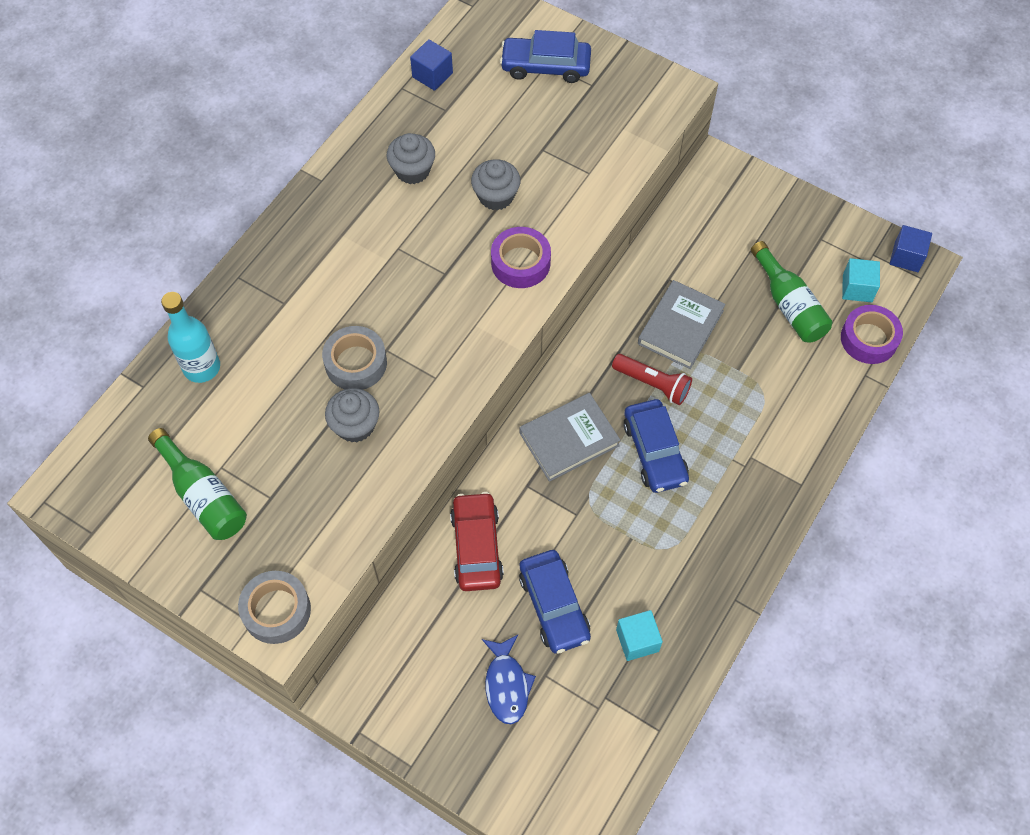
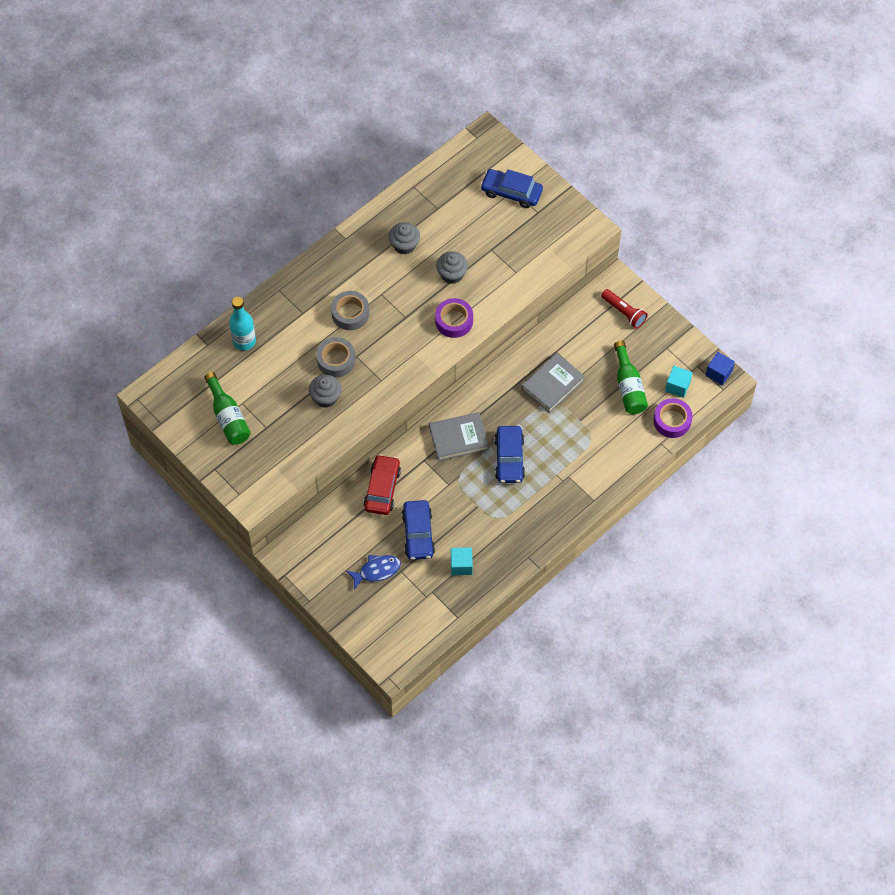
camera: 15 degrees right, 0 degrees up
(276, 610) = (254, 491): grey tape -> grey tape (350, 313)
(432, 75) = (435, 182): blue cube -> none
(507, 685) = (377, 571): blue fish -> blue fish turned 120 degrees counterclockwise
(652, 384) = (522, 416): red flashlight -> red flashlight (624, 312)

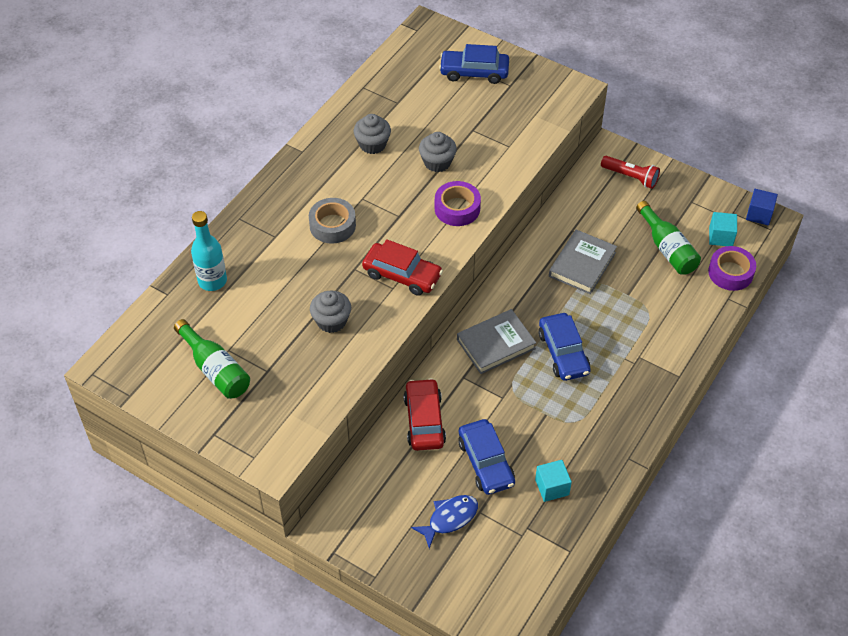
camera: 15 degrees left, 10 degrees down
(336, 360) = (331, 278): grey tape -> none
(391, 370) = (402, 275): none -> red car

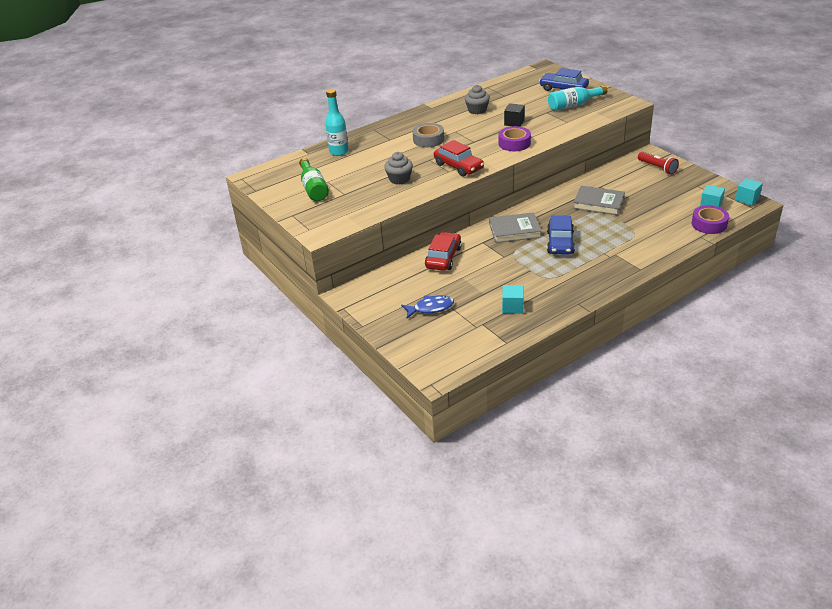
camera: 25 degrees right, 15 degrees down
(437, 162) = (514, 122): grey cupcake -> black cube
(486, 462) = (473, 285): blue car -> none
(503, 107) = (573, 105): none -> turquoise bottle
(582, 264) = (598, 203): grey book -> grey book turned 60 degrees clockwise
(667, 248) = (666, 205): green bottle -> none
(759, 214) = (747, 199): blue cube -> turquoise cube

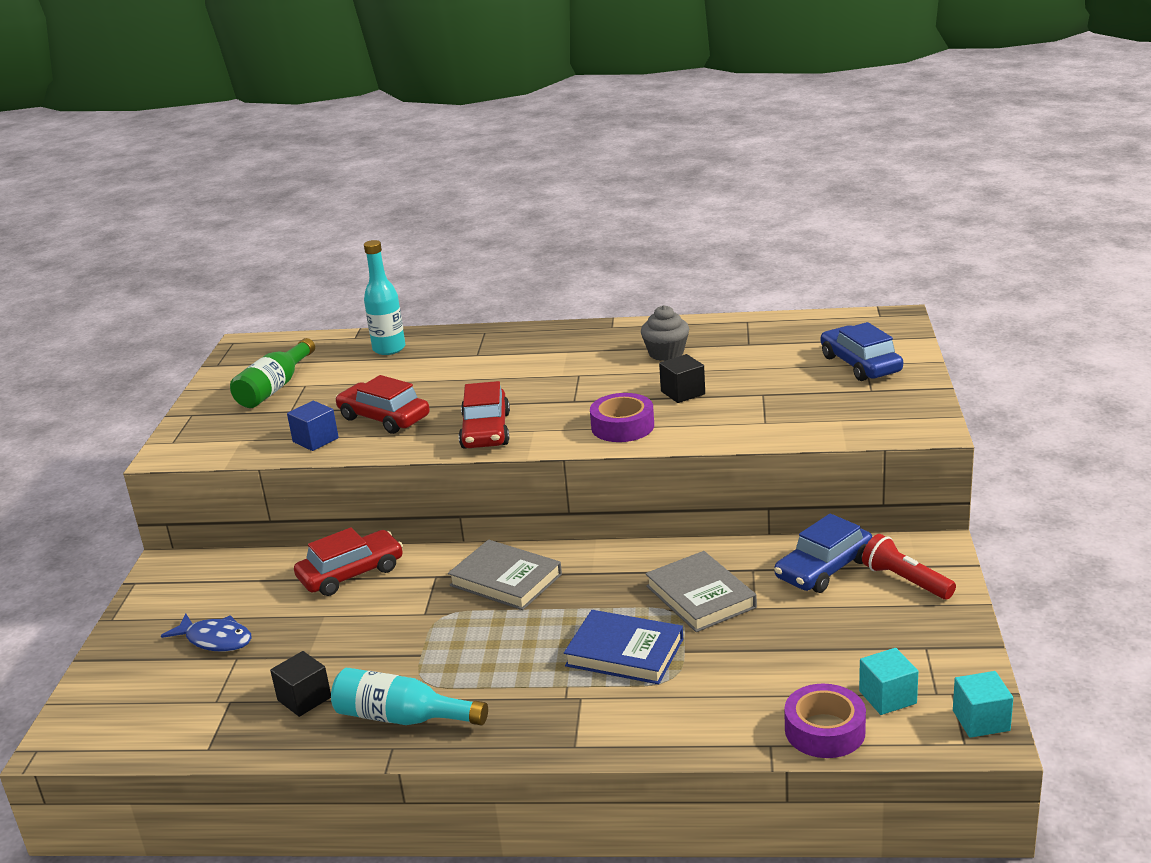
camera: 40 degrees right, 10 degrees down
(384, 200) = (315, 440): none -> blue cube
(399, 179) = (384, 418): grey cupcake -> red car
(428, 140) = (521, 374): grey tape -> none
(512, 307) = (304, 699): turquoise cube -> black cube
(560, 242) = (533, 633): blue car -> blue car (823, 568)
(573, 105) = (826, 398): turquoise bottle -> turquoise bottle (402, 718)
(604, 233) = (624, 652): none -> blue book
(657, 168) = (905, 581): red flashlight -> red flashlight turned 135 degrees clockwise

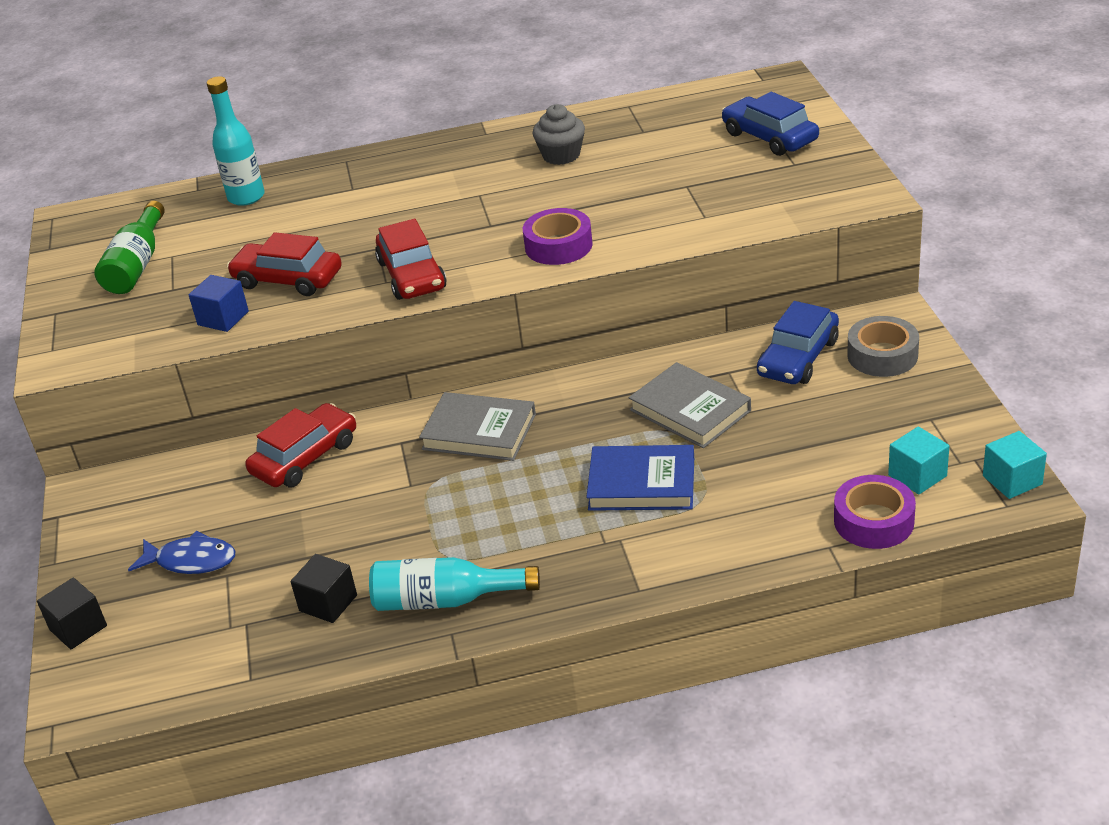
camera: 15 degrees left, 10 degrees up
(683, 393) = (602, 197): black cube -> black cube (78, 628)
(905, 581) = (882, 355): red flashlight -> grey tape

